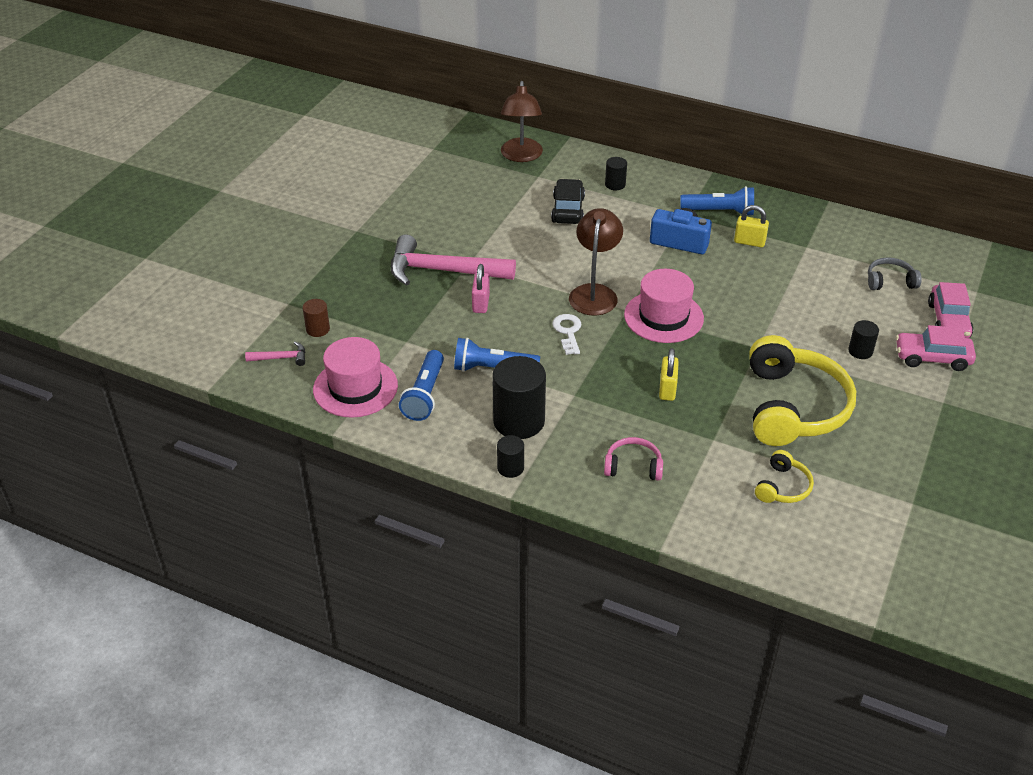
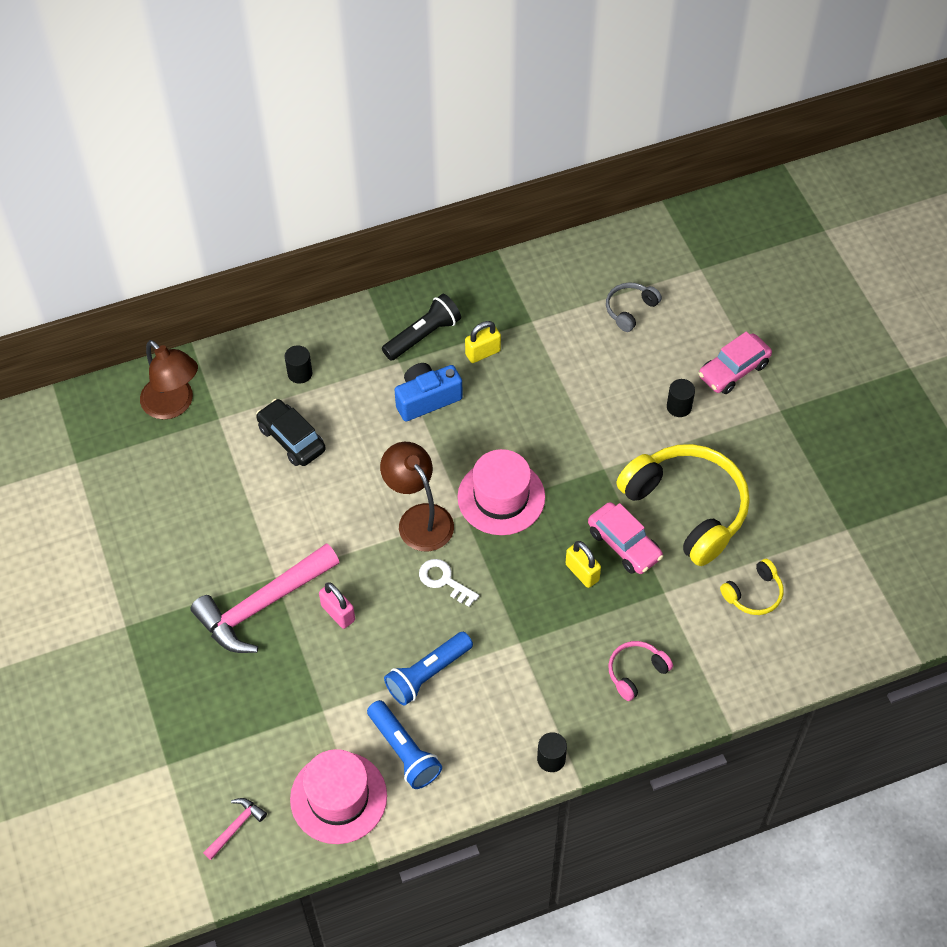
camera: 45 degrees left, 15 degrees up
(318, 329) = (229, 767): brown cylinder -> none
(519, 421) = (507, 708): black cylinder -> none
(719, 212) = (423, 335): blue flashlight -> black flashlight
(782, 487) = (753, 594): yellow headphones -> yellow headphones turned 75 degrees clockwise
(948, 320) = (709, 319): pink car -> pink car (624, 544)

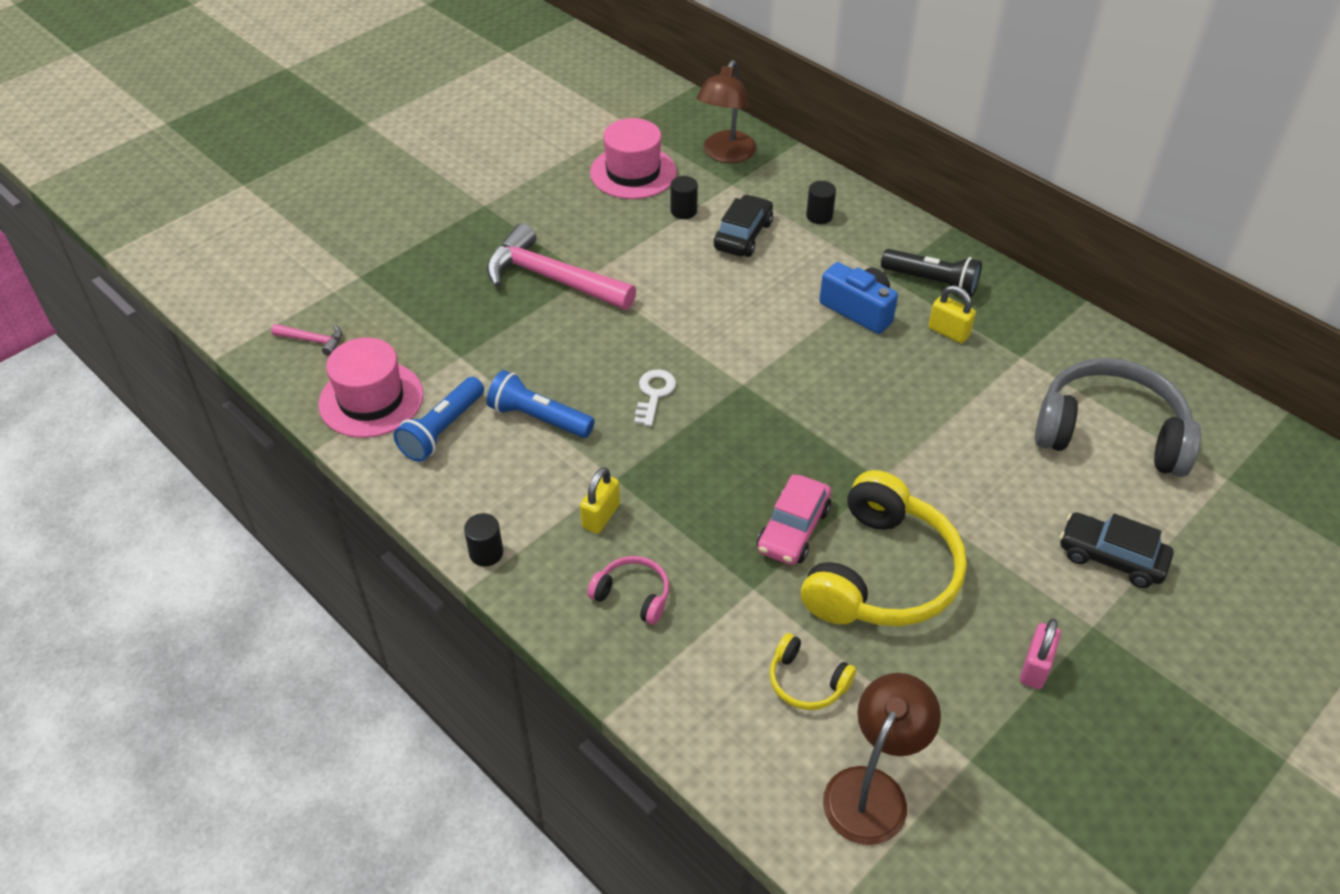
camera: 65 degrees right, 10 degrees down
(338, 613) = (572, 331): pink padlock -> pink padlock (1035, 667)
(419, 518) = (715, 351): brown lamp -> brown lamp (872, 790)
(501, 497) = (782, 405): pink hat -> pink hat (633, 172)
(582, 572) = (733, 503): yellow padlock -> yellow padlock (601, 516)
(630, 310) = (1110, 433): grey headphones -> grey headphones, size x2.17
(679, 407) = (1015, 521): black cylinder -> black cylinder (683, 211)
(733, 370) = (1111, 558): pink car -> black car

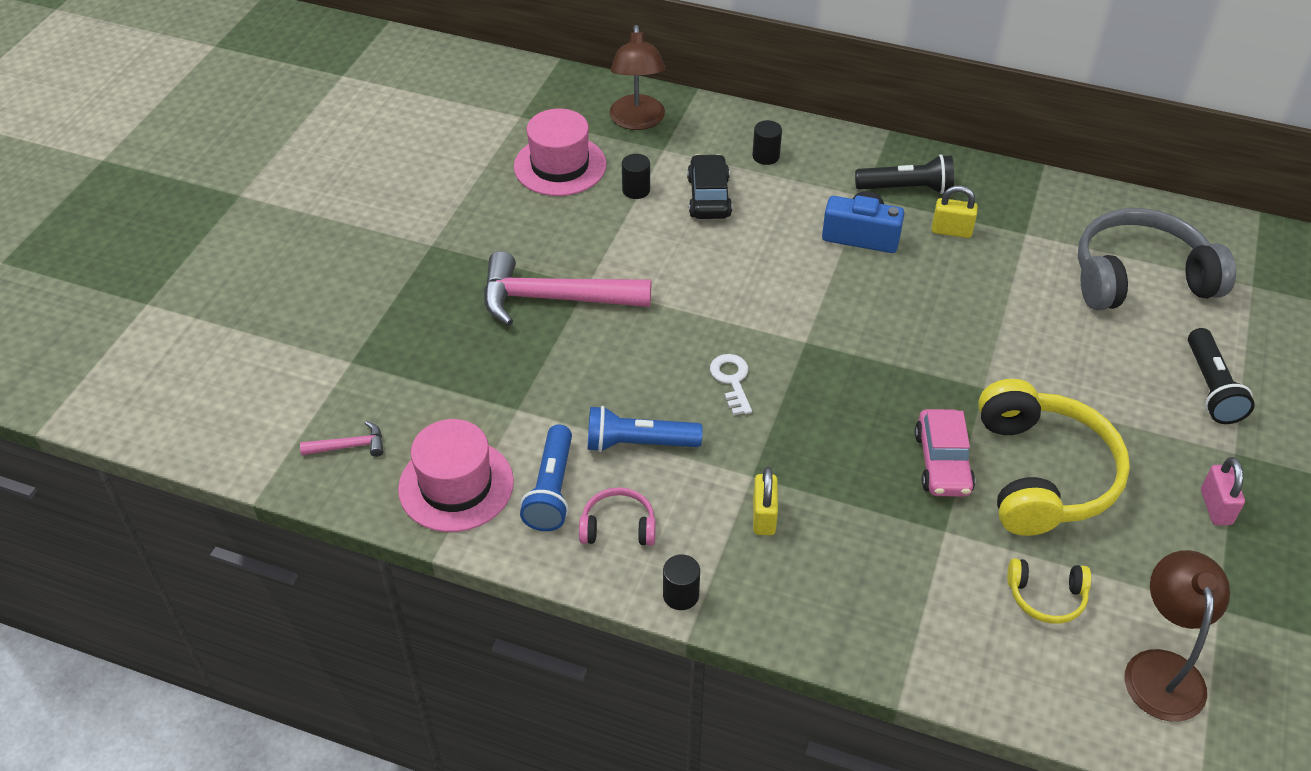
camera: 25 degrees left, 0 degrees up
(633, 595) = (844, 580): pink headphones -> pink headphones (618, 527)
(1111, 558) = (1211, 388): black car -> black flashlight

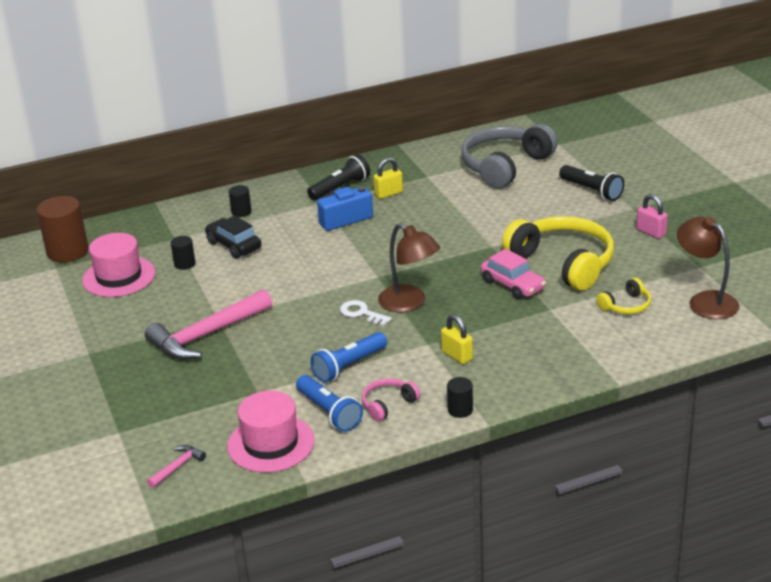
camera: 40 degrees left, 15 degrees down
(551, 102) = (67, 251): none -> brown cylinder
(637, 121) = (138, 233): brown lamp -> brown lamp (409, 303)

